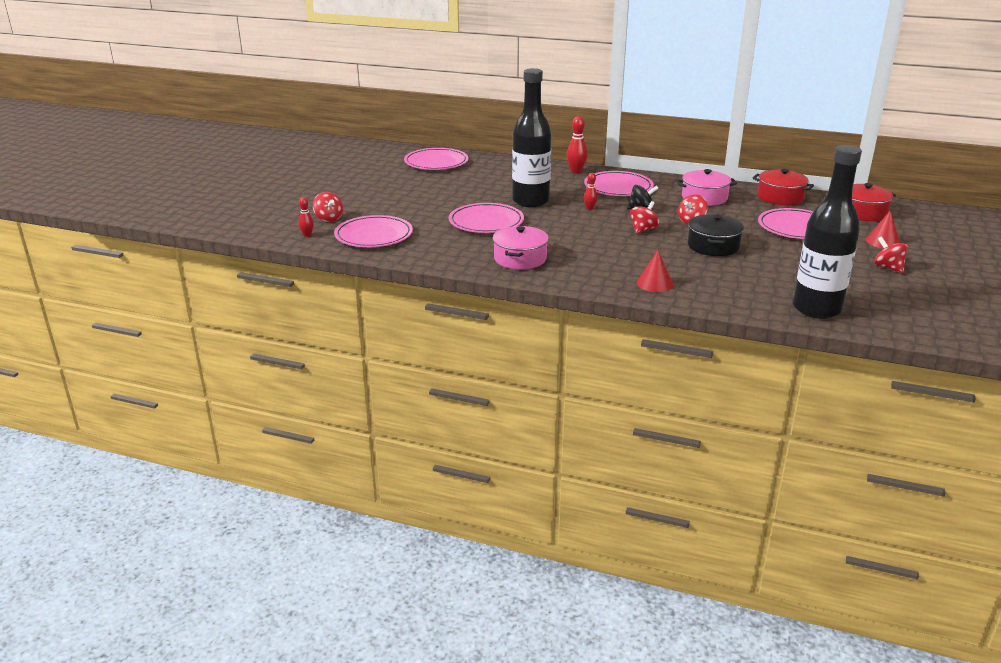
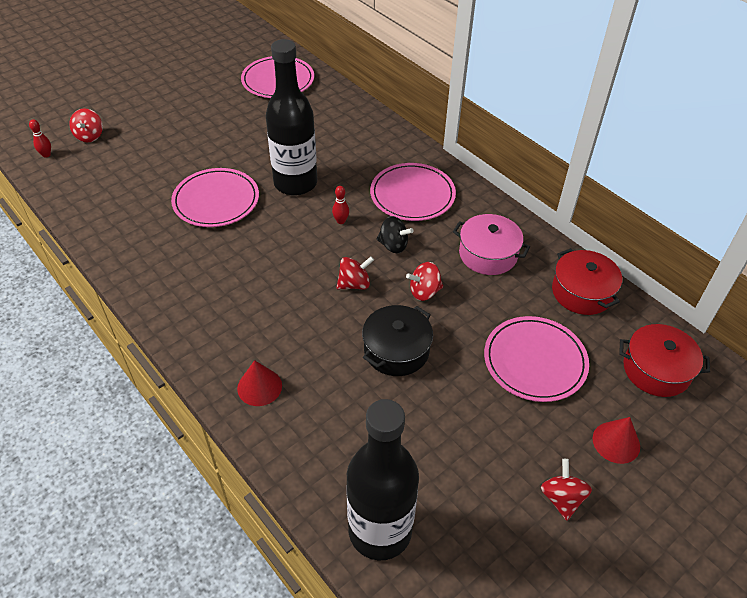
camera: 30 degrees right, 20 degrees up
(374, 235) = (97, 179): pink plate -> none
(520, 259) = (179, 278): pink pot -> none
(576, 171) = (399, 148): red bowling pin -> none

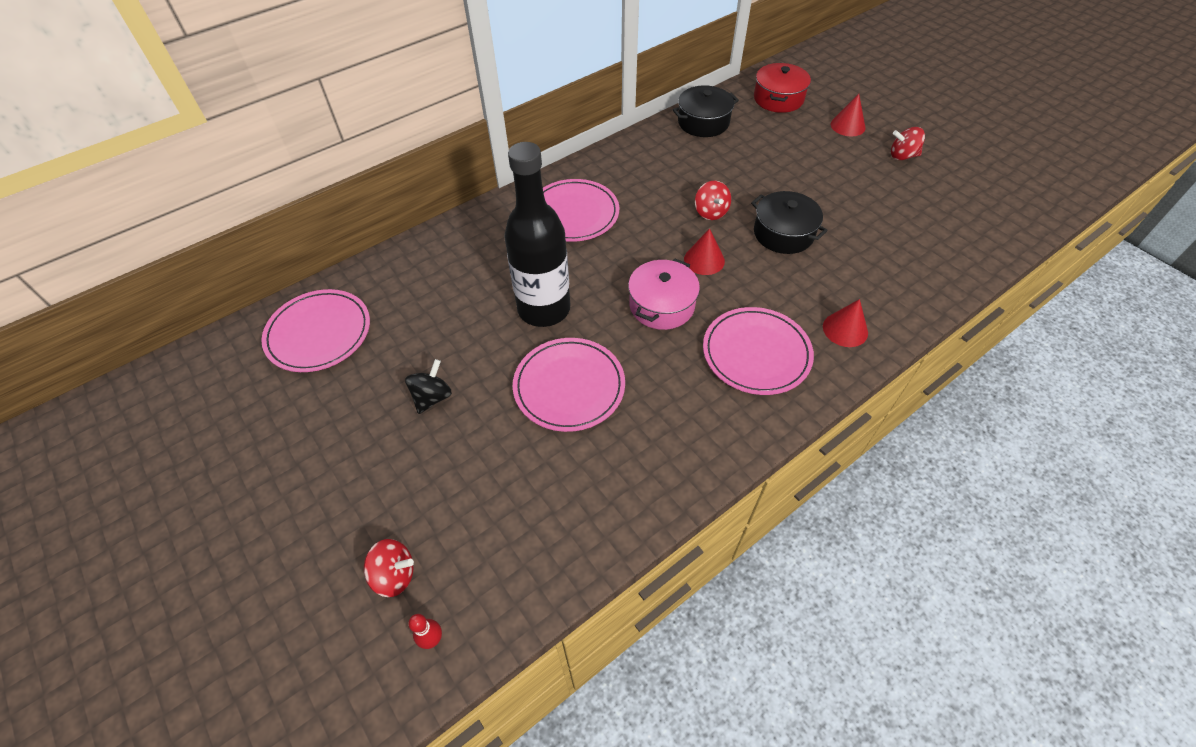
camera: 85 degrees left, 5 degrees up
(341, 221) = (611, 269): red bowling pin -> none
(354, 284) = (704, 260): red spinning top -> red cone
(380, 531) = (963, 249): black bottle -> none
(393, 245) = (649, 230): black spinning top -> black spinning top (432, 397)
(488, 254) = (660, 169): pink pot -> pink pot (662, 305)
(535, 361) = (781, 155): pink plate -> pink plate (756, 353)
(582, 292) = (703, 122): red pot -> black pot

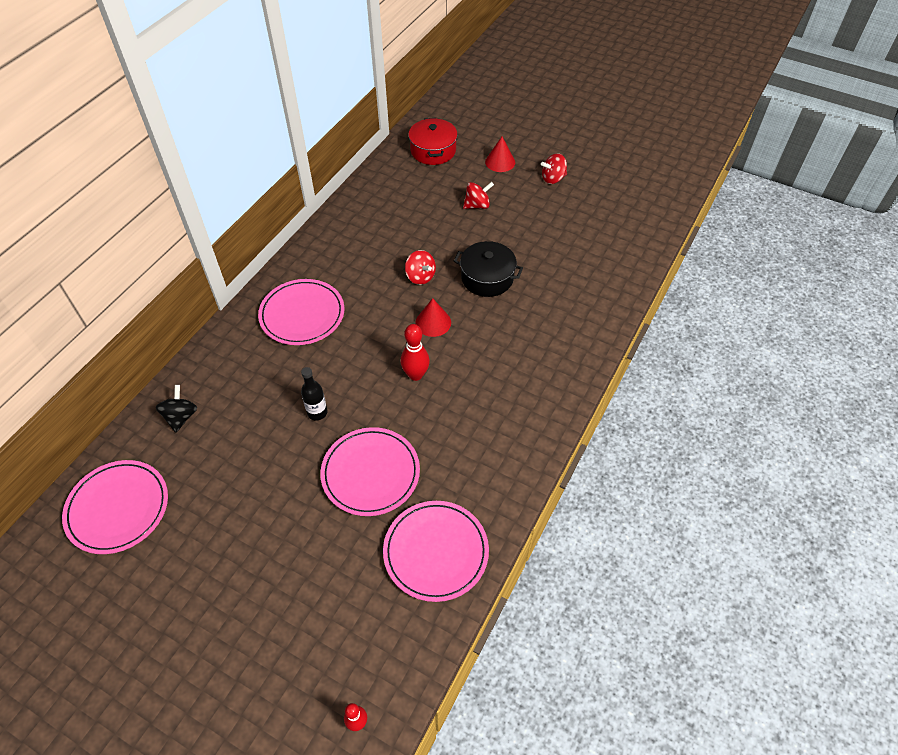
camera: 25 degrees left, 0 degrees up
(394, 575) = (300, 687): red spinning top -> red spinning top (477, 205)
(432, 397) = (257, 527): black spinning top -> black spinning top (181, 417)
(544, 309) = (317, 412): black bottle -> black bottle, size x0.42
(662, 305) = (415, 375): pink pot -> red bowling pin
(703, 122) = (378, 191): black pot -> none
(756, 353) = (507, 390): pink plate -> pink plate (436, 552)
(845, 329) = (566, 346): red cone -> none

